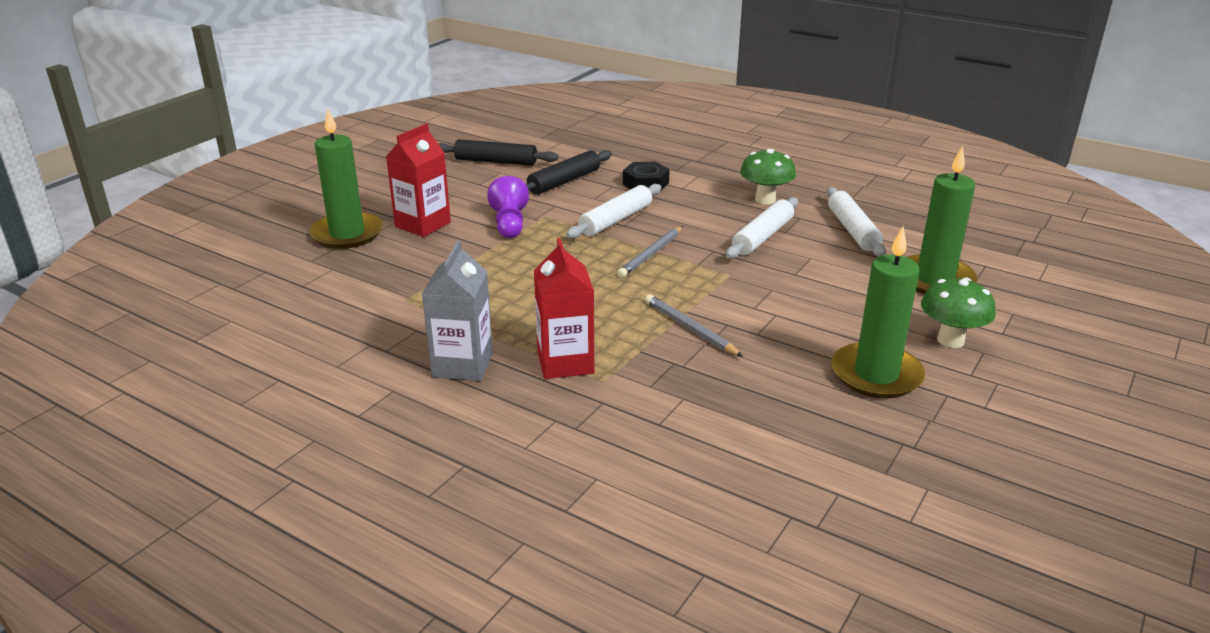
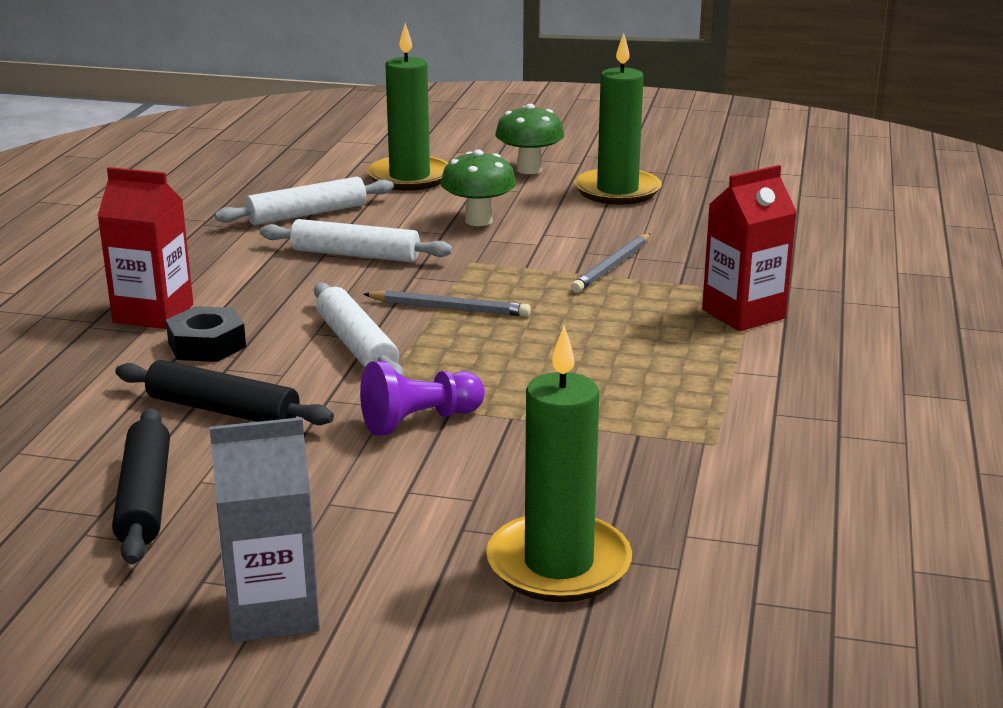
camera: 110 degrees left, 5 degrees down
(423, 225) = (471, 497): red carton -> red carton (153, 313)
(462, 365) = (811, 366): grey carton -> grey carton (273, 611)
(615, 220) = (356, 345): white rolling pin -> white rolling pin turned 45 degrees clockwise
(765, 200) = (235, 263): green mushroom -> green mushroom (478, 220)

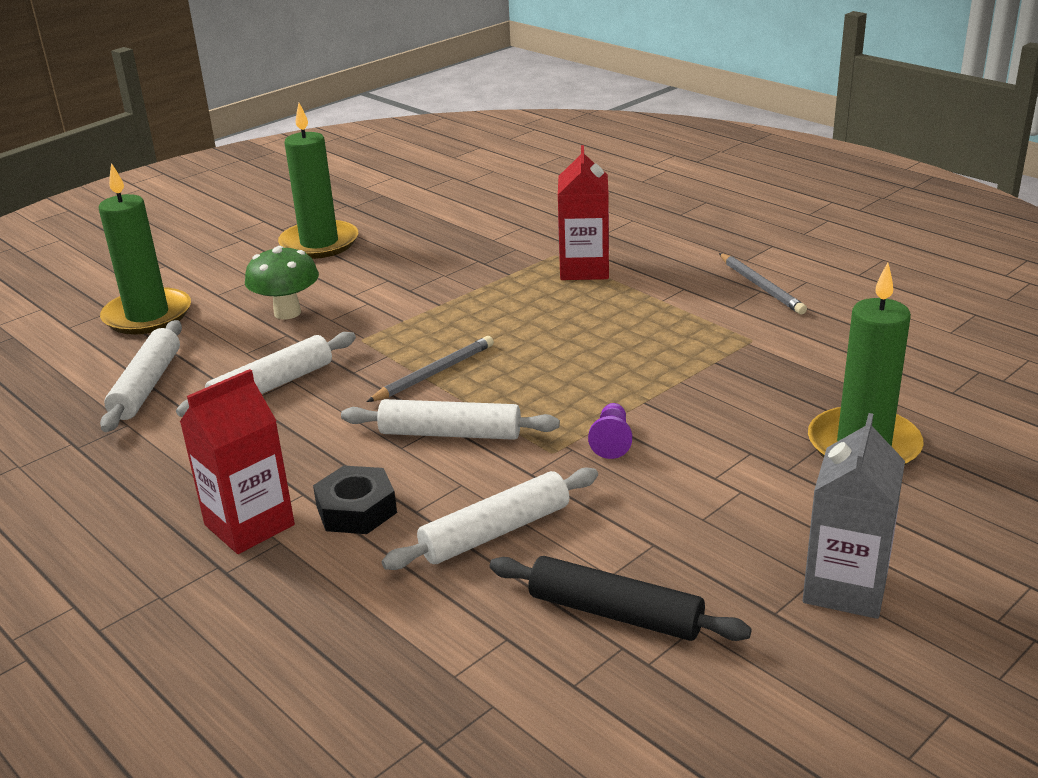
camera: 55 degrees left, 5 degrees up
(223, 410) = (495, 532): black rolling pin -> white rolling pin
(419, 421) = (611, 441): purple pawn -> purple pawn, size x0.66
(529, 169) = (220, 262): green mushroom -> none
(612, 266) = (449, 288): grey pencil -> grey pencil (761, 286)

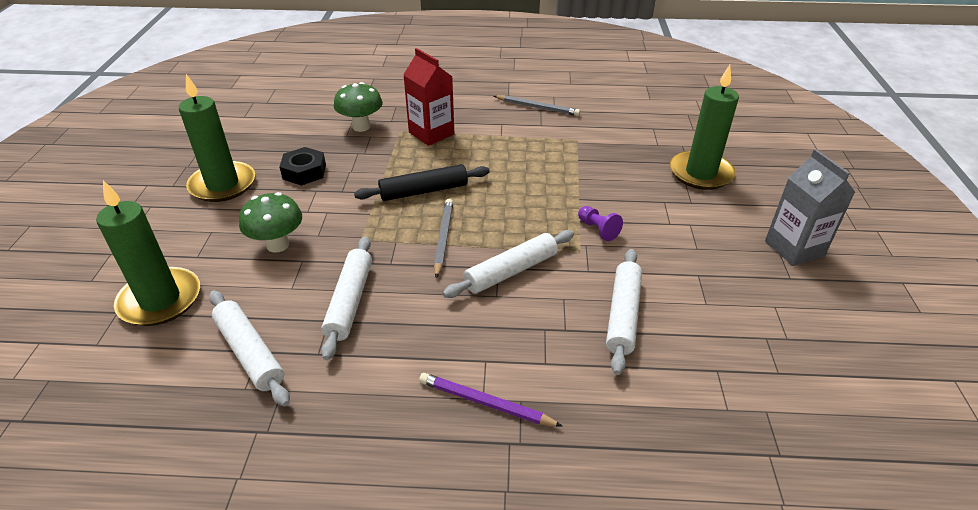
camera: 45 degrees left, 10 degrees up
(249, 525) = (485, 403): red carton -> purple pencil
(356, 509) = (532, 350): black nut -> black nut (304, 172)
(521, 236) = (361, 127): none -> green mushroom
(615, 613) = (738, 322): black rolling pin -> black rolling pin (424, 191)

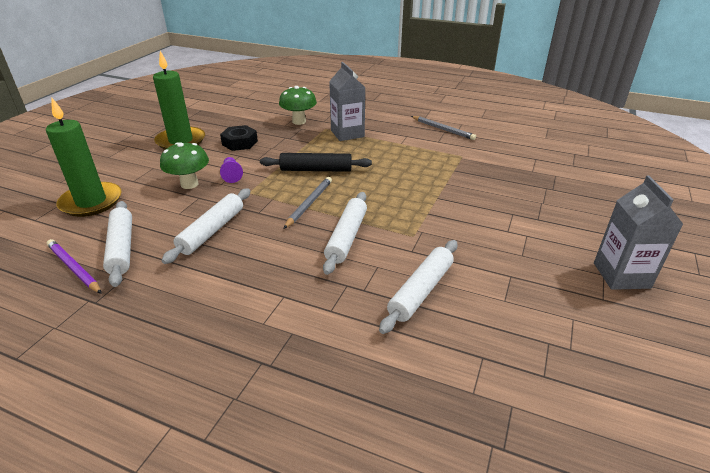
camera: 20 degrees right, 5 degrees down
(431, 133) = (347, 133): red carton -> grey carton
(485, 403) = (263, 327): purple pencil -> purple pencil (74, 268)
(511, 271) = (346, 237): white rolling pin -> white rolling pin turned 60 degrees counterclockwise
(598, 229) = (439, 222): purple pawn -> purple pawn (232, 175)
(700, 173) = (560, 199): green candle -> none

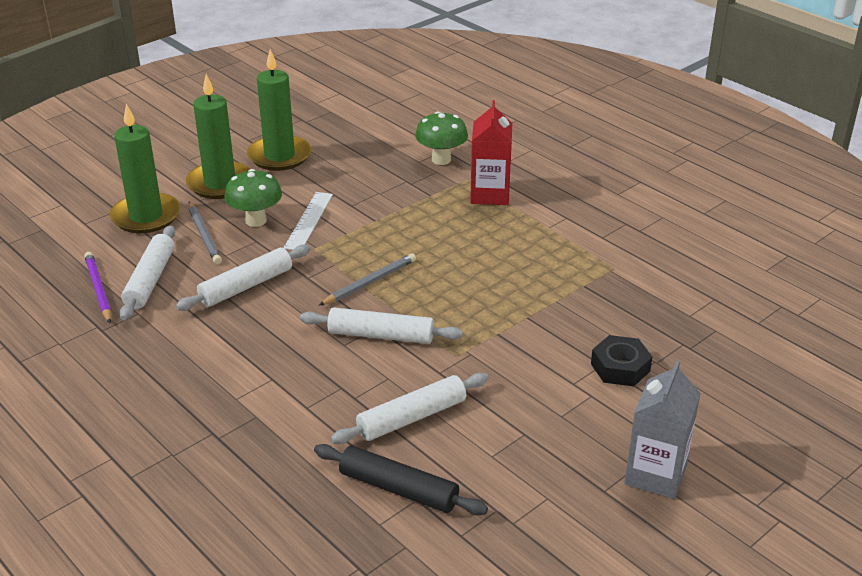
camera: 25 degrees right, 0 degrees up
(143, 167) = (220, 183): none -> green candle
(232, 175) = (308, 221): purple pawn -> white ruler
(239, 143) = (346, 175): black nut -> black nut (620, 367)
(316, 170) = (410, 239): black rolling pin -> black rolling pin (398, 489)
(346, 237) = (381, 335): white rolling pin -> white rolling pin turned 60 degrees clockwise
(347, 133) = (490, 194): grey carton -> red carton
(443, 129) = (626, 219): grey pencil -> grey pencil (204, 235)

